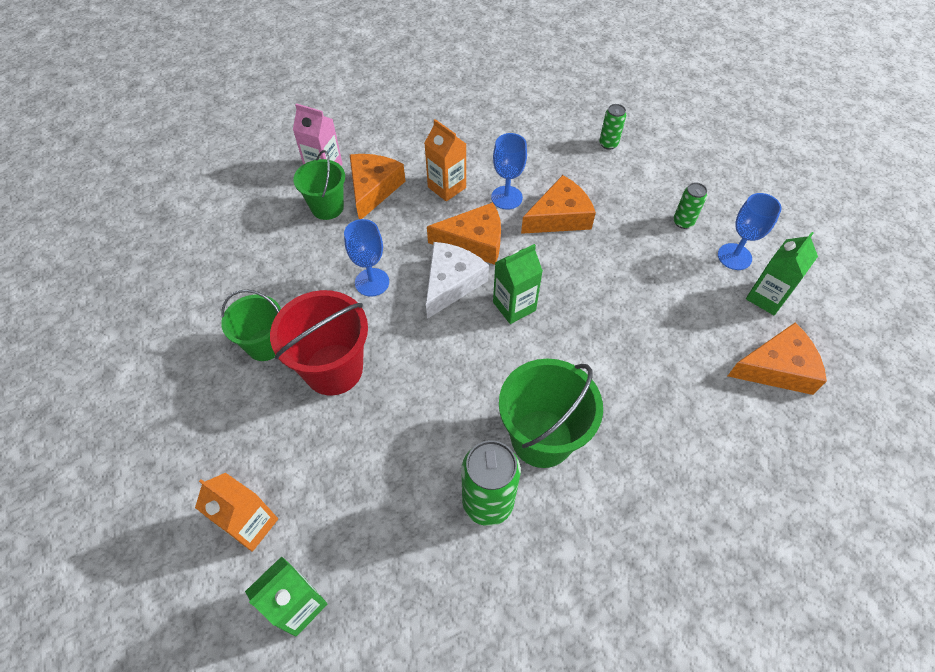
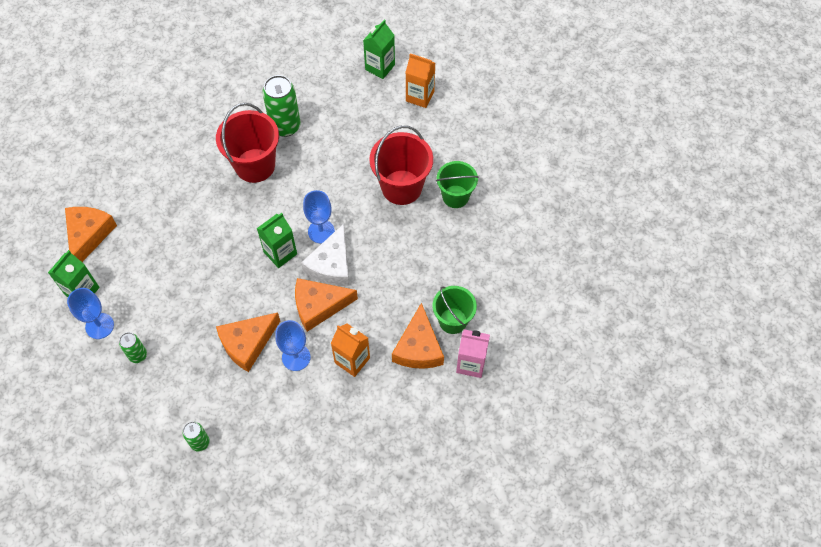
camera: 170 degrees right, 5 degrees up
(372, 282) = (394, 256): blue goblet -> blue goblet (321, 231)
(541, 438) = (255, 165): green bucket -> red bucket
(777, 368) = (89, 235): orange cheese -> orange cheese turned 120 degrees clockwise

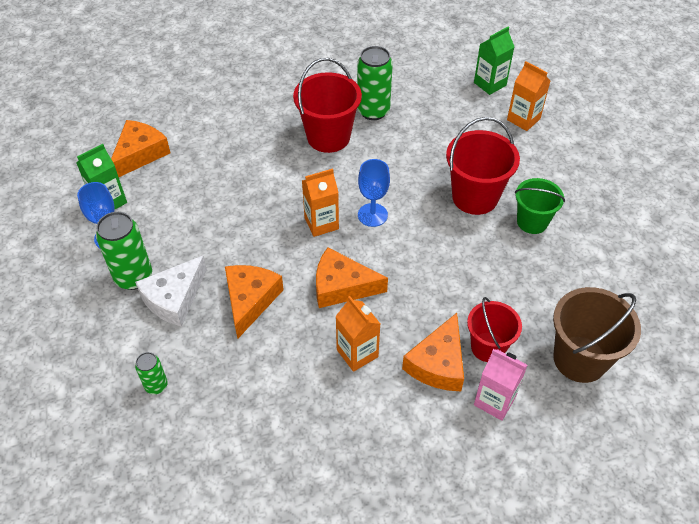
camera: 20 degrees right, 10 degrees down
(138, 355) = (134, 277): green can -> green can, size x1.82
(247, 343) = (250, 300): orange cheese -> orange cheese turned 120 degrees clockwise
(280, 253) = (321, 223): green carton -> orange carton
(296, 357) = (296, 330): blue goblet -> none
(331, 265) = (371, 250): white cheese -> white cheese (174, 298)
(453, 320) = (488, 347): green bucket -> red bucket
(525, 307) = (580, 359): none -> brown bucket

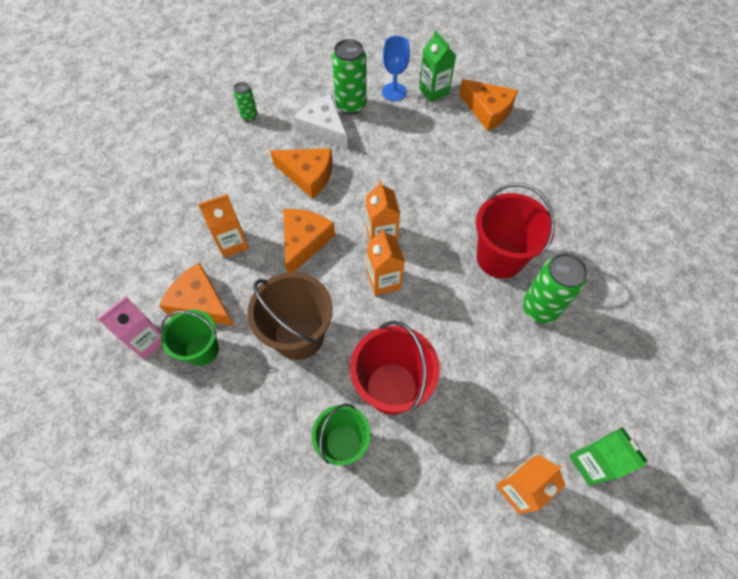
camera: 100 degrees right, 10 degrees up
(372, 215) = (384, 281): blue goblet -> orange carton
(488, 347) = (202, 350): red bucket -> green bucket
(580, 359) = (158, 434): brown bucket -> brown bucket (299, 336)

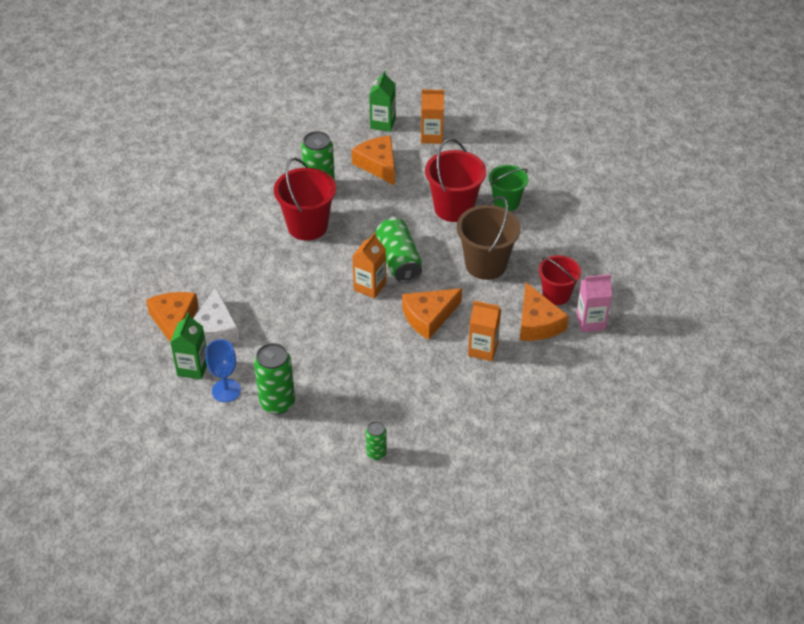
camera: 140 degrees left, 15 degrees down
(202, 350) = (556, 294): green bucket -> red bucket
(308, 175) = (378, 364): orange cheese -> orange cheese (378, 164)
(324, 128) = (323, 397): white cheese -> white cheese (215, 329)
(384, 281) = (398, 260): orange carton -> green can

